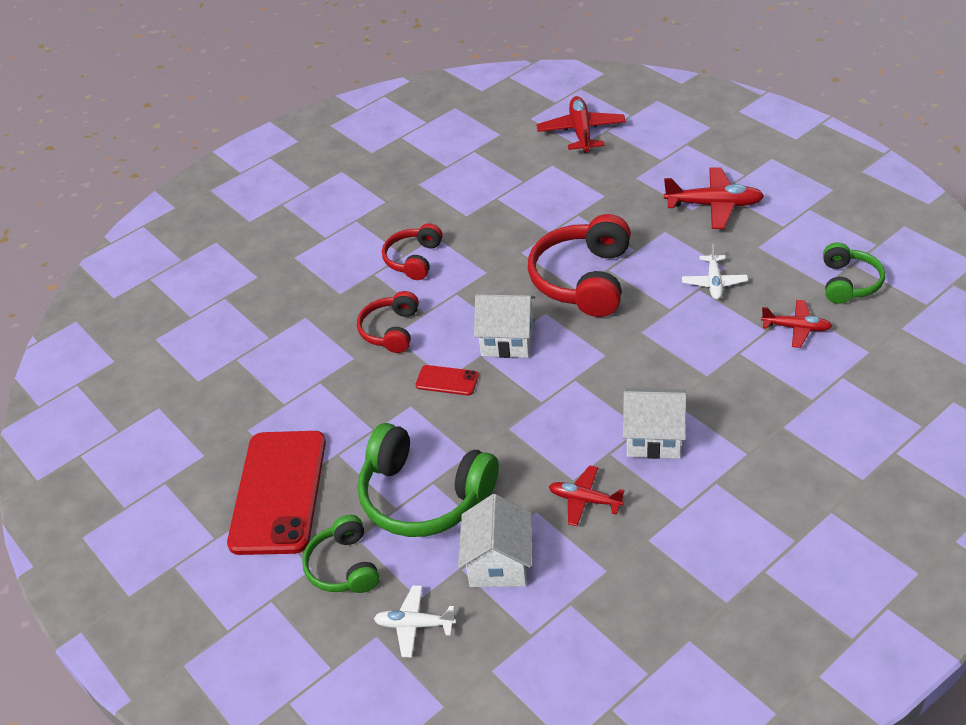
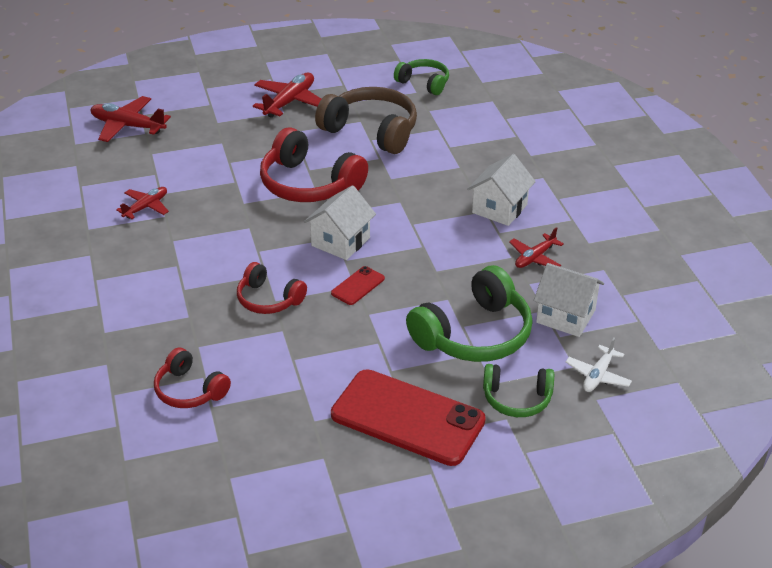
camera: 70 degrees left, 5 degrees down
(414, 259) = (190, 261): red headphones -> red headphones (190, 390)
(714, 283) = (371, 131): white plane -> brown headphones
(796, 328) = (447, 117): red plane -> red plane (146, 207)

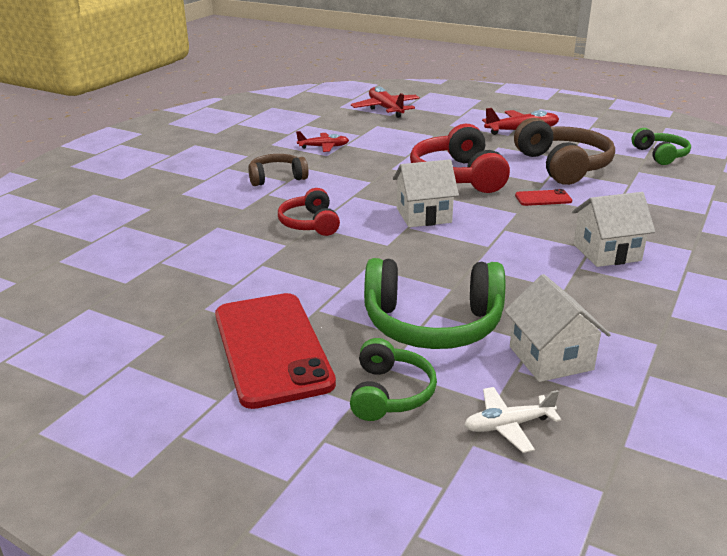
camera: 45 degrees right, 10 degrees down
(162, 267) = (277, 178): none -> brown headphones
(190, 390) = (165, 246): red headphones -> none
(358, 286) = (389, 246): red phone -> red phone (543, 198)
(517, 399) = (390, 393): green headphones -> green headphones turned 135 degrees counterclockwise
(535, 258) = (588, 300): red plane -> none

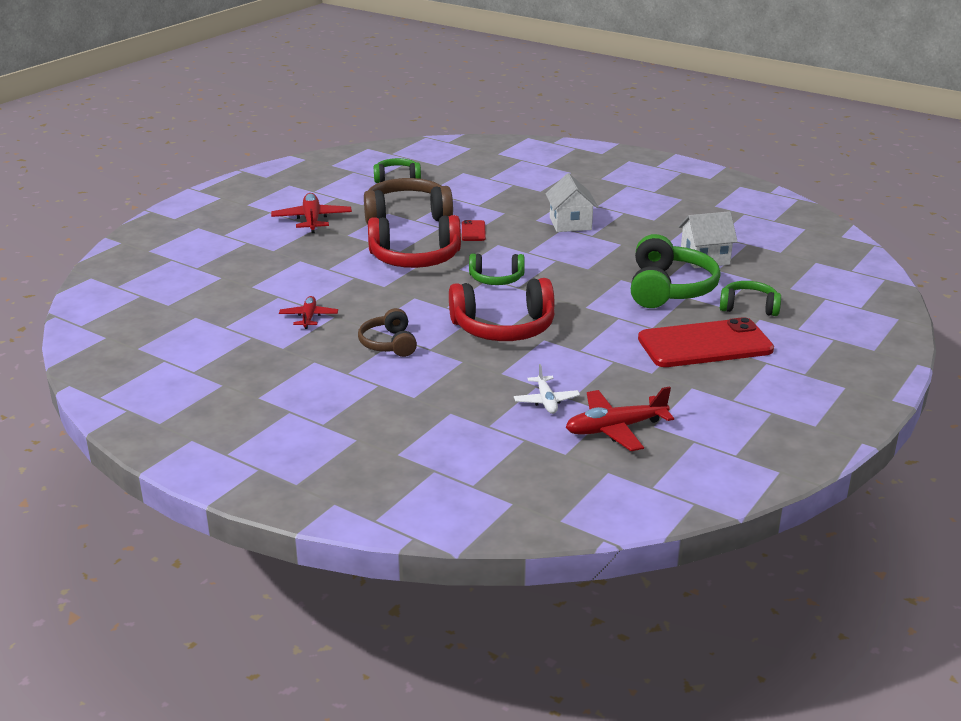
camera: 85 degrees left, 0 degrees up
(310, 224) = (504, 328): red headphones -> red headphones, size x1.72
(386, 109) = (198, 278): red plane -> red plane (615, 429)
(423, 215) = (496, 279): white house -> green headphones
(508, 425) = (771, 277): white plane -> white plane (546, 401)

